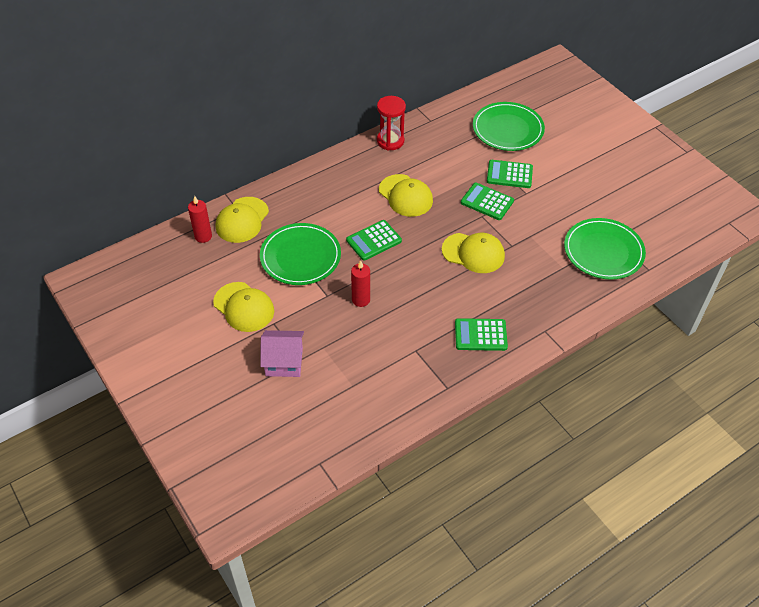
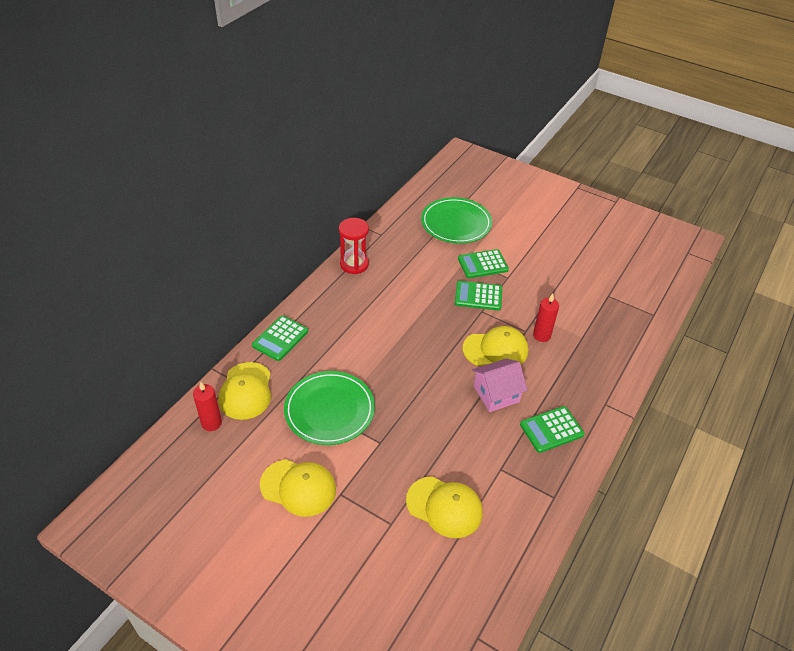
camera: 25 degrees left, 5 degrees down
(284, 362) = (375, 534): pink house -> pink house (496, 394)
(361, 300) = (416, 435): red candle -> red candle (541, 335)
(374, 240) = (394, 368): green calculator -> green calculator (280, 338)
(405, 196) = (399, 313): yellow cap -> yellow cap (444, 507)
(603, 251) = (606, 310): green plate -> none

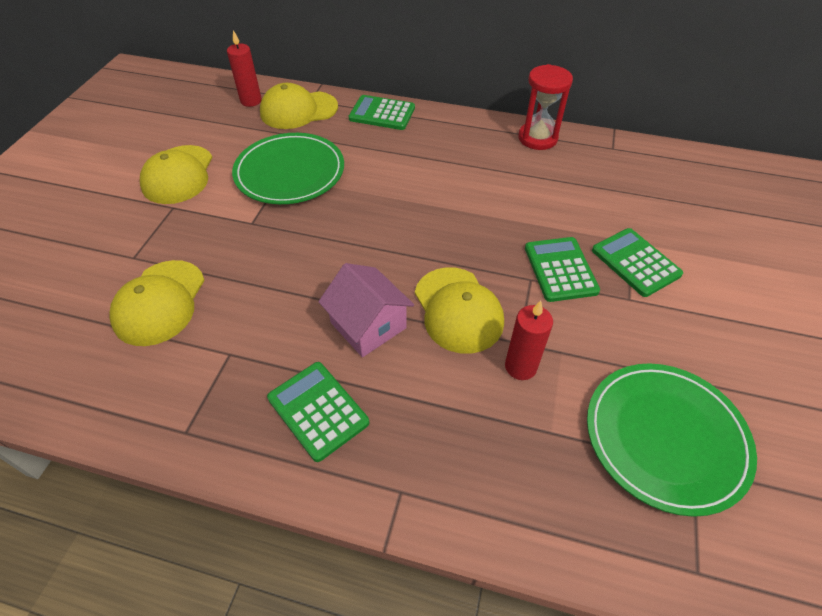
camera: 75 degrees right, 5 degrees up
(456, 223) = (704, 215): green plate -> green plate (665, 438)

